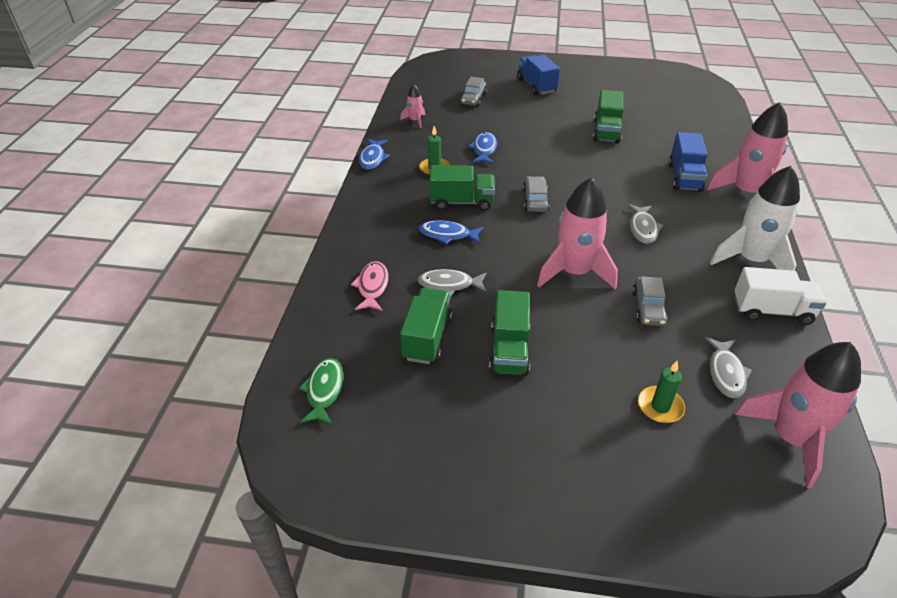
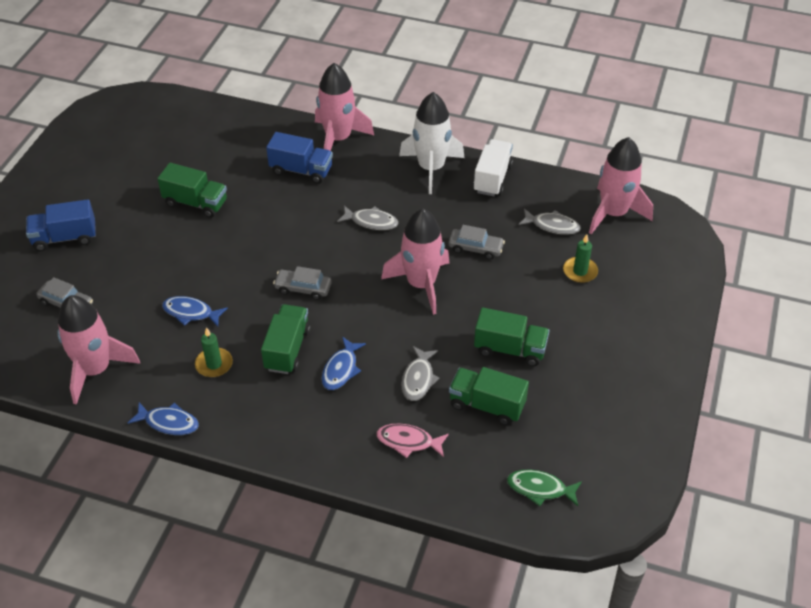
camera: 80 degrees left, 5 degrees up
(415, 121) = (95, 370): pink rocket -> pink rocket, size x2.16

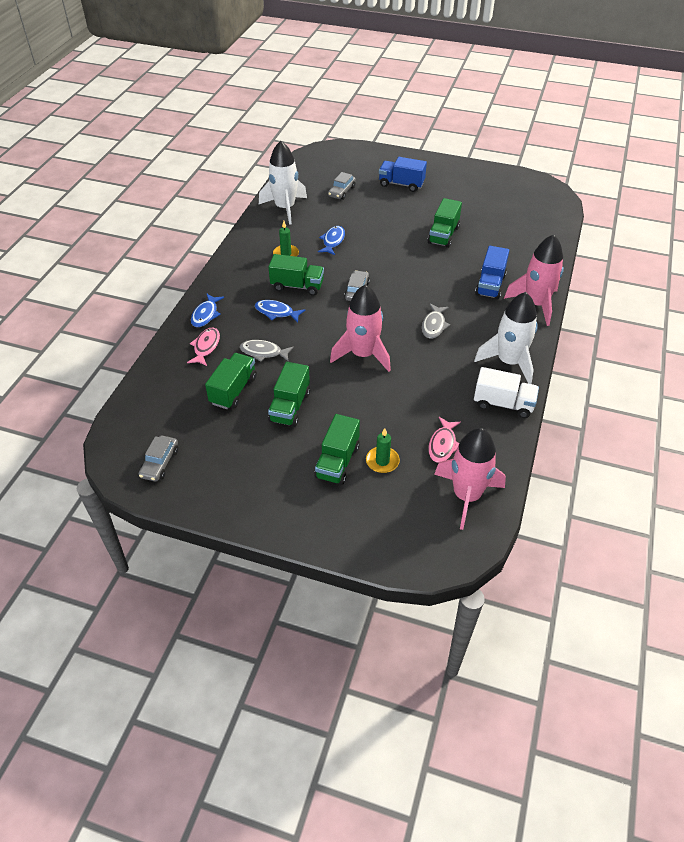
camera: 90 degrees right, 0 degrees up
(65, 238) = (401, 184): blue truck -> blue truck turned 60 degrees counterclockwise
(95, 370) = (285, 208): pink rocket -> white rocket
(169, 422) = (239, 240): blue fish -> blue fish (206, 315)
(475, 248) = (407, 389): grey car -> grey car (160, 463)
(540, 489) = (150, 418): green fish -> none
(552, 225) = (443, 445): grey fish -> pink fish
(585, 307) = (337, 462): none -> green truck

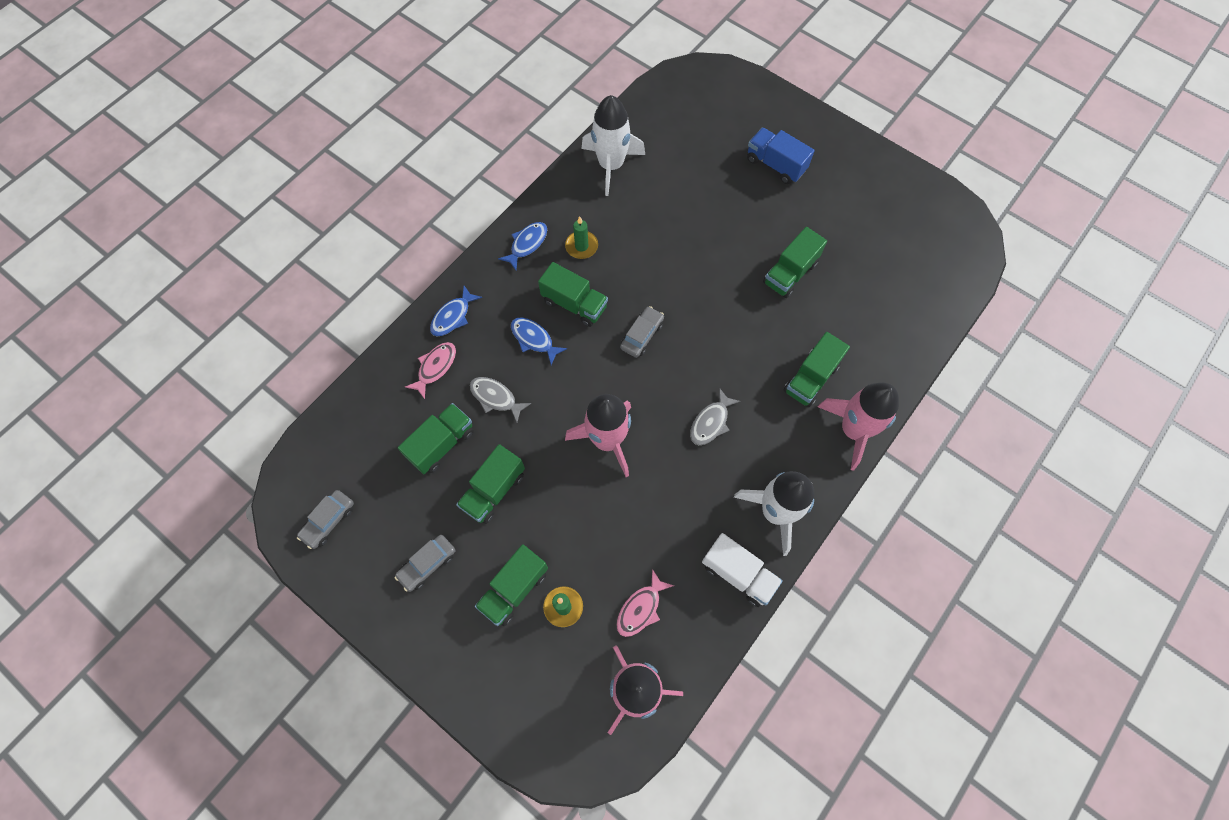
camera: 20 degrees right, 20 degrees up
(333, 241) = (647, 241): blue fish -> blue fish (527, 244)
(341, 191) = (693, 156): grey car -> grey car (427, 564)
(490, 285) = (811, 378): blue truck -> green truck

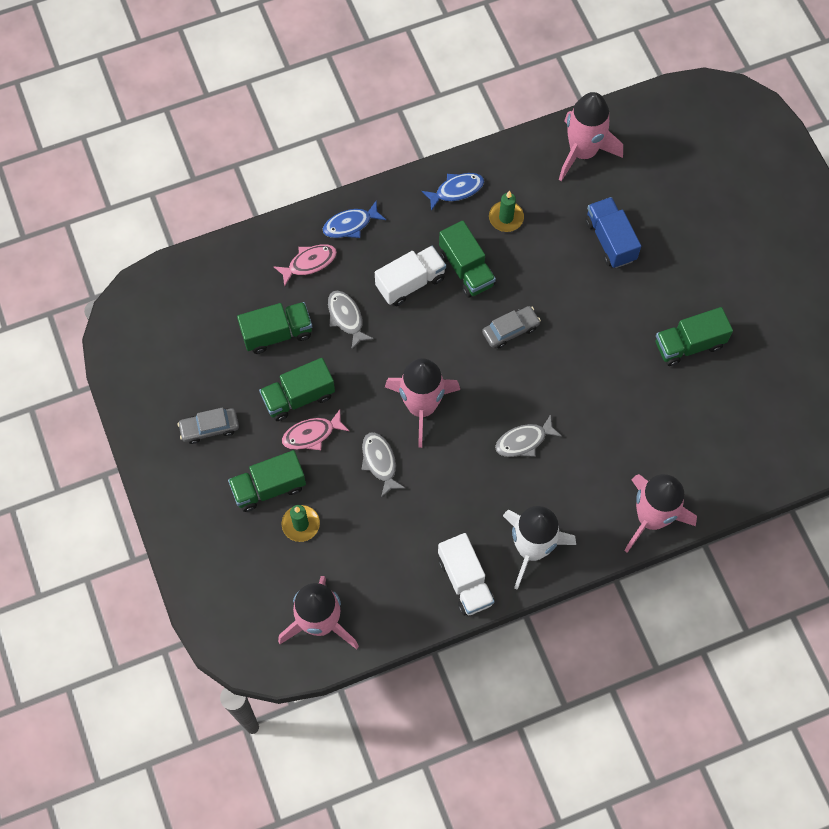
camera: 30 degrees right, 0 degrees up
(328, 521) = (149, 348): grey car -> none
(534, 339) = (410, 283): blue fish -> white truck
(600, 509) = (379, 462): none -> grey fish
(611, 165) = (582, 152): white rocket -> pink rocket
(641, 608) = (364, 562): pink fish -> pink fish (311, 434)
(775, 165) = (746, 231): blue truck -> blue truck (610, 240)
(811, 378) = (642, 451): green truck -> none

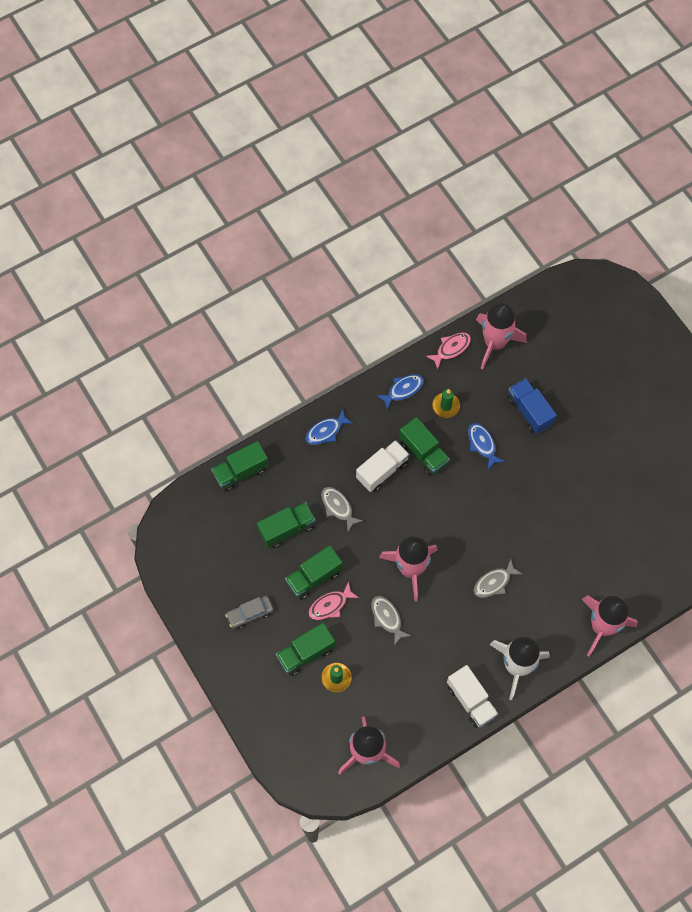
camera: 10 degrees left, 0 degrees up
(309, 263) = (300, 468): pink fish -> pink fish (451, 348)
(510, 330) = (467, 496): grey car -> none
(542, 271) = (482, 444): none -> blue fish
(689, 344) = (605, 484): green truck -> green truck (241, 472)

